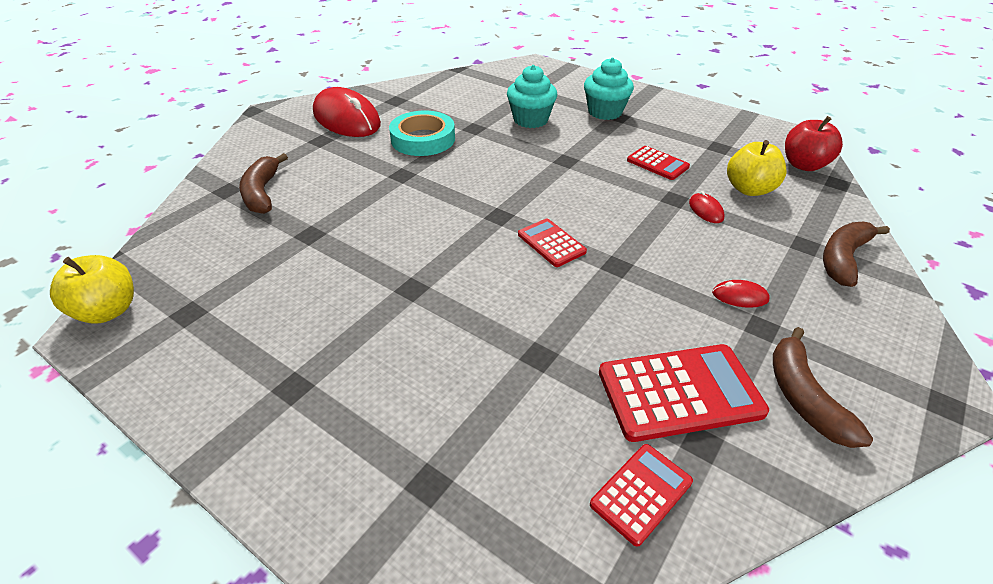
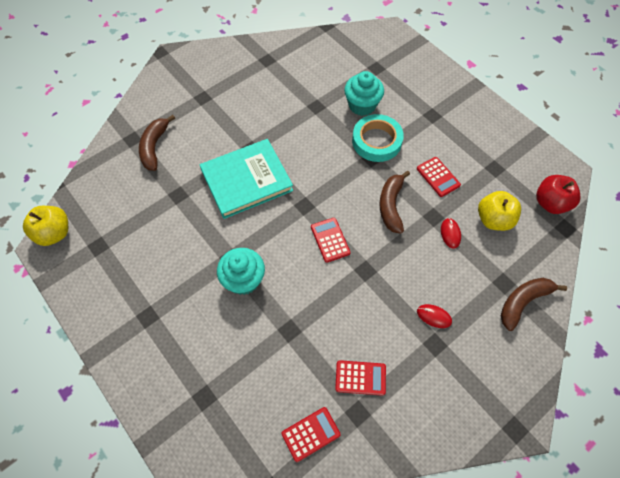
camera: 15 degrees right, 20 degrees up
(346, 118) = (226, 76): red mouse -> none
(408, 204) = (246, 180): none -> turquoise book
(423, 139) = (275, 112): turquoise tape -> turquoise tape (376, 141)
(605, 112) = (423, 107): turquoise cupcake -> turquoise cupcake (243, 280)
(679, 392) = (360, 377): red calculator -> red calculator, size x0.58
(803, 397) = (432, 401): brown banana -> brown banana (391, 205)

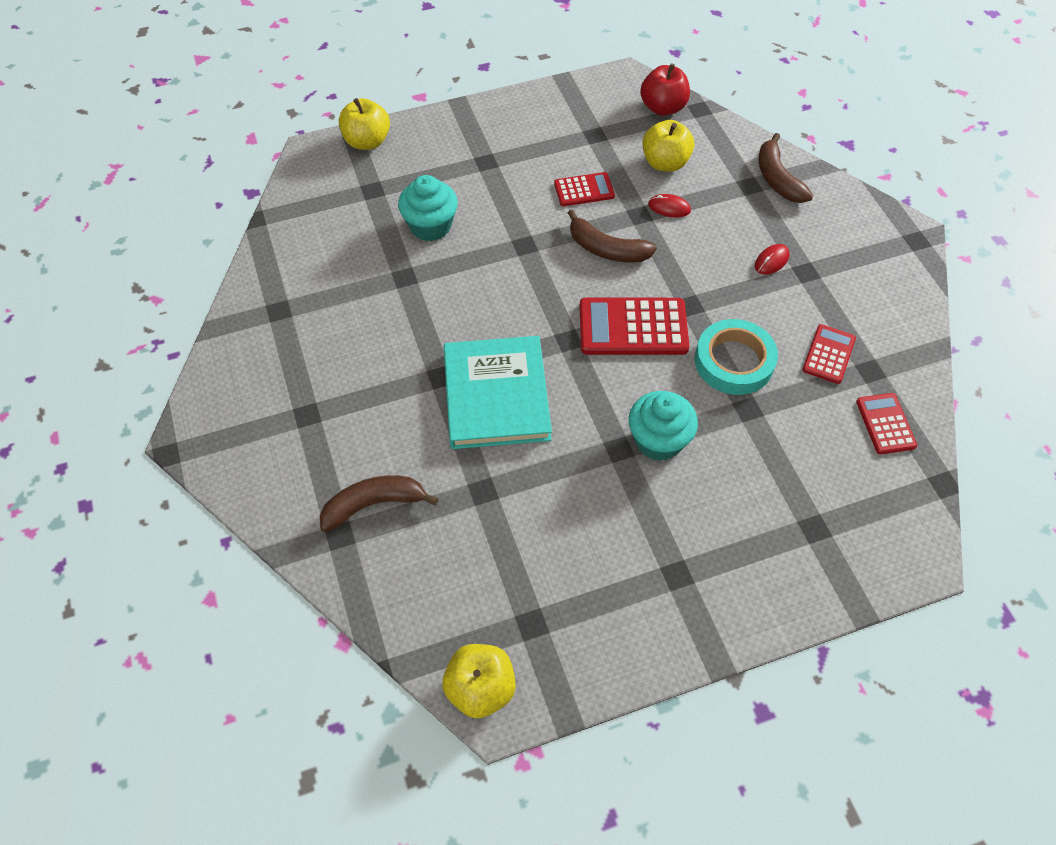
camera: 70 degrees left, 5 degrees down
(154, 147) = (374, 504): brown banana -> brown banana turned 135 degrees clockwise
(330, 240) = (633, 327): red calculator -> red calculator, size x1.74
(376, 141) = (499, 230): turquoise tape -> turquoise tape (734, 361)
(414, 51) = (367, 141): none -> yellow apple

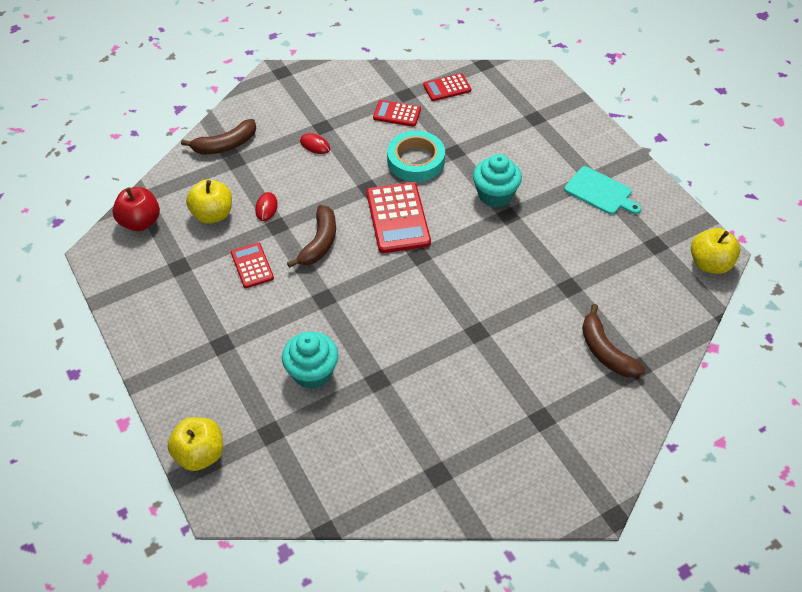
camera: 100 degrees left, 5 degrees down
(496, 395) = (484, 292): turquoise book -> none
(646, 577) = (600, 192): none -> turquoise cutting board

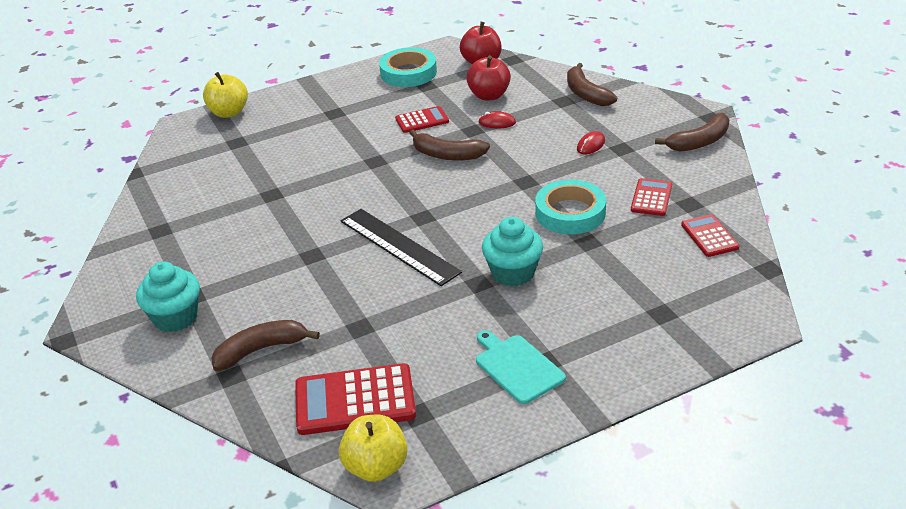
camera: 95 degrees right, 15 degrees down
(146, 284) = (408, 72): none -> turquoise tape
(213, 214) = (489, 95): yellow apple -> red apple
(312, 372) = (291, 159): turquoise cupcake -> turquoise cupcake (175, 317)
(318, 81) = (699, 142): none -> brown banana
(398, 218) = (478, 202): red calculator -> red calculator (355, 400)
(462, 269) = (399, 246): none -> black ruler
(600, 192) = (517, 367): turquoise cutting board -> turquoise cutting board turned 105 degrees clockwise

